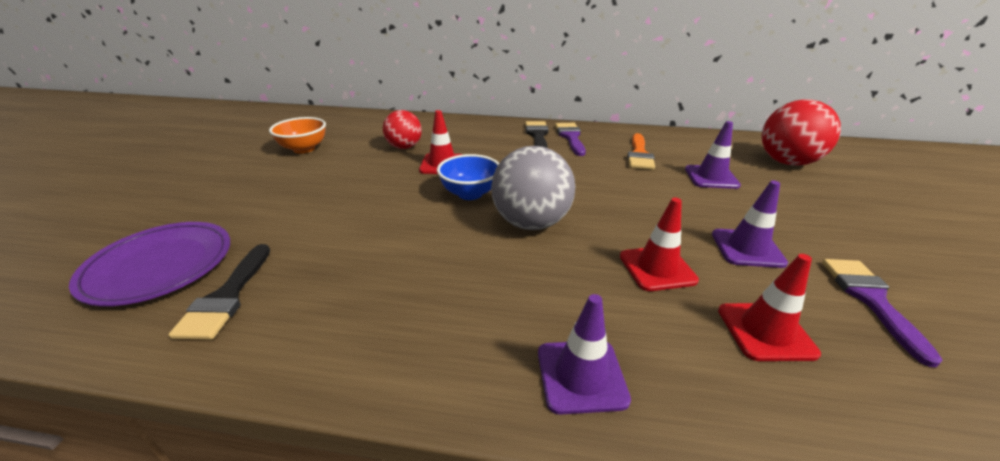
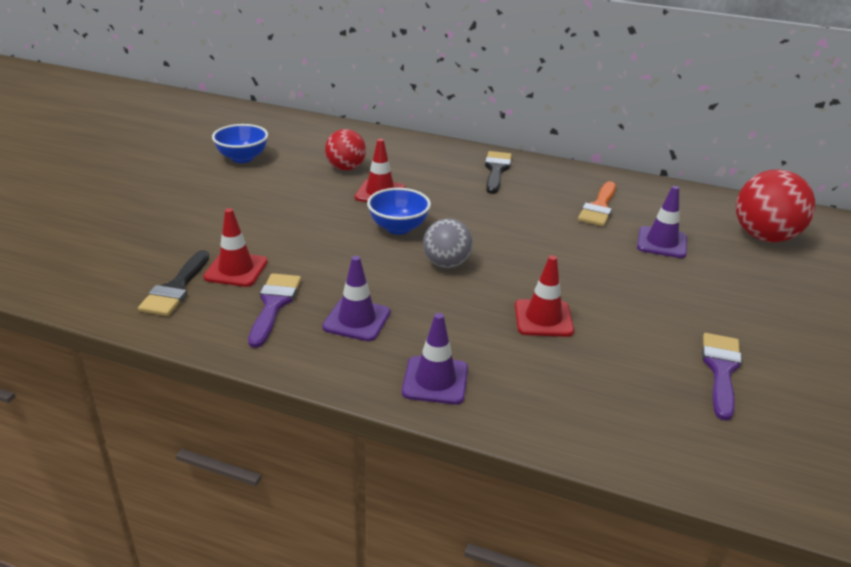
camera: 10 degrees right, 0 degrees up
(160, 266) = (121, 257): purple plate -> none
(304, 149) = (242, 158): orange bowl -> blue bowl
(531, 223) = (446, 264): grey ball -> grey ball, size x0.64
(570, 137) = (533, 177): purple brush -> purple brush (274, 305)
(747, 248) = (642, 314): purple traffic cone -> purple traffic cone (357, 320)
(765, 331) = (604, 377): red traffic cone -> red traffic cone (236, 269)

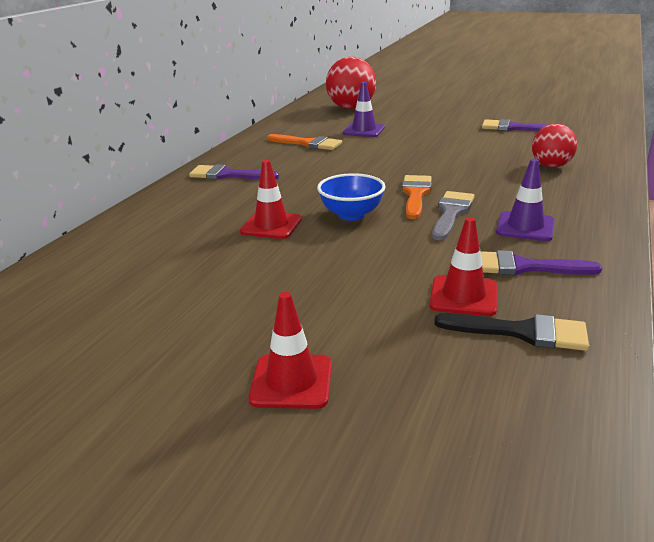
camera: 85 degrees left, 5 degrees down
(242, 158) = (137, 327): blue bowl -> none
(346, 168) = (199, 247): red ball -> red ball (551, 166)
(396, 280) = (451, 213): none -> grey brush
(435, 380) = (586, 197): purple traffic cone -> none
(446, 264) = (415, 194): grey ball -> orange brush
(496, 170) = (227, 175): black brush -> purple brush
(543, 318) = (483, 165): red traffic cone -> red traffic cone (291, 381)

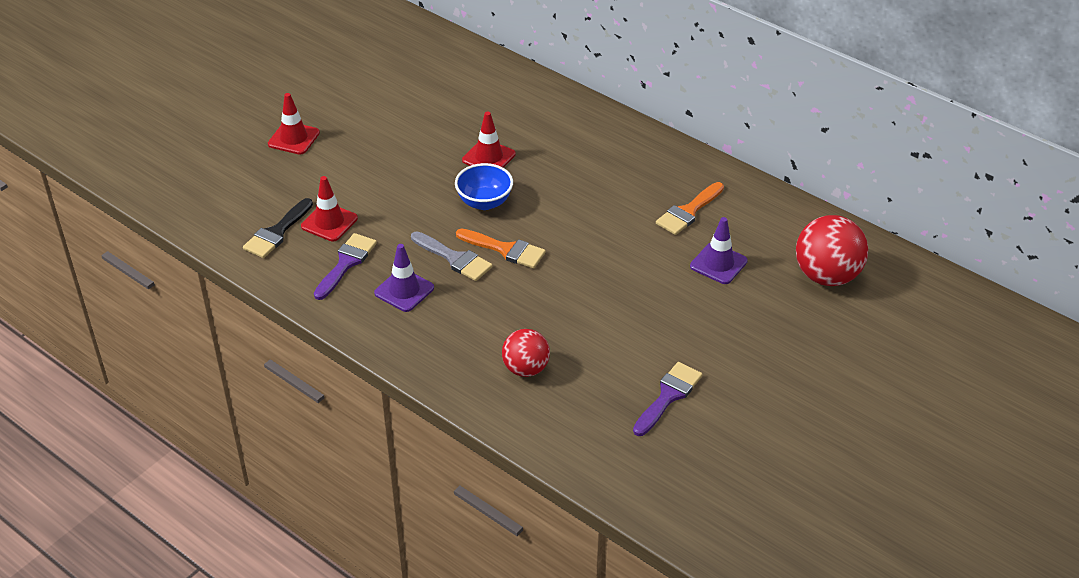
camera: 105 degrees right, 15 degrees up
(227, 175) = (617, 146): purple brush -> none

